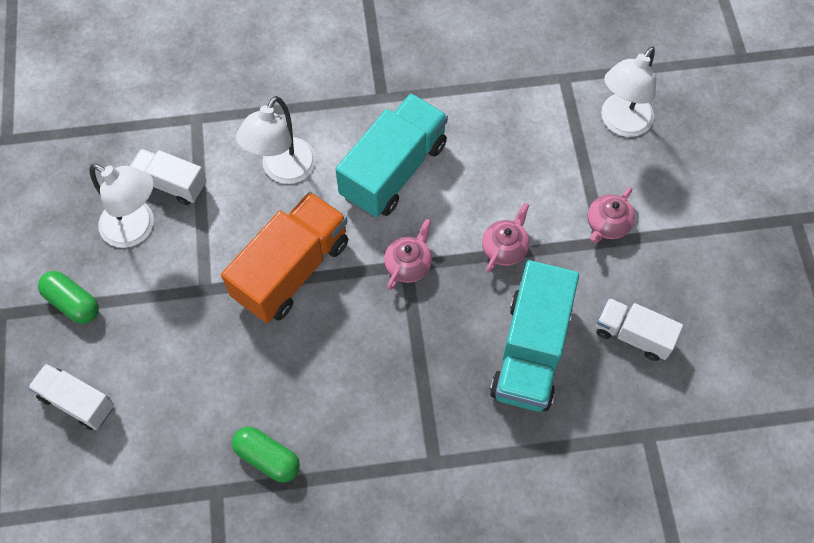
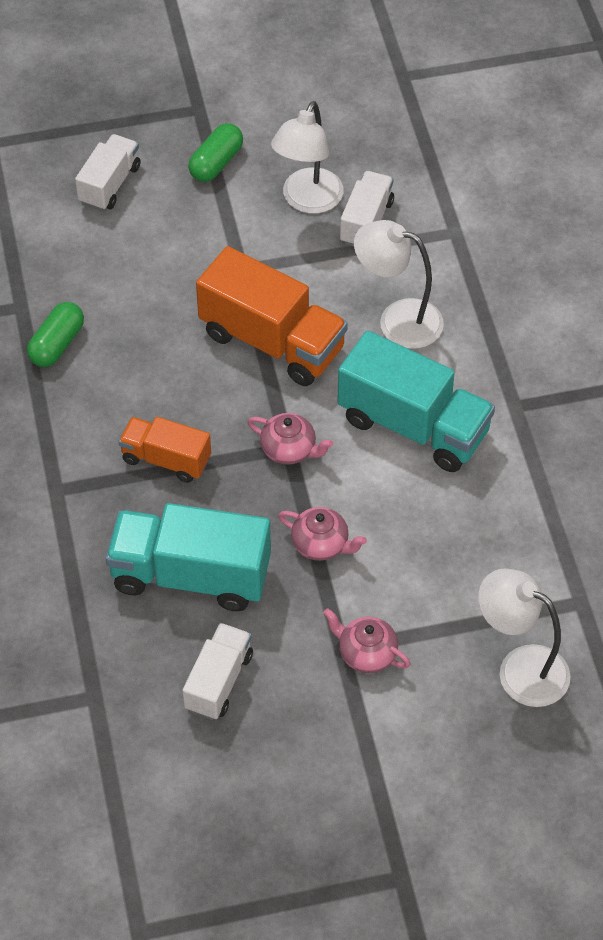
camera: 85 degrees right, 10 degrees down
(409, 365) = (166, 459): none -> orange truck

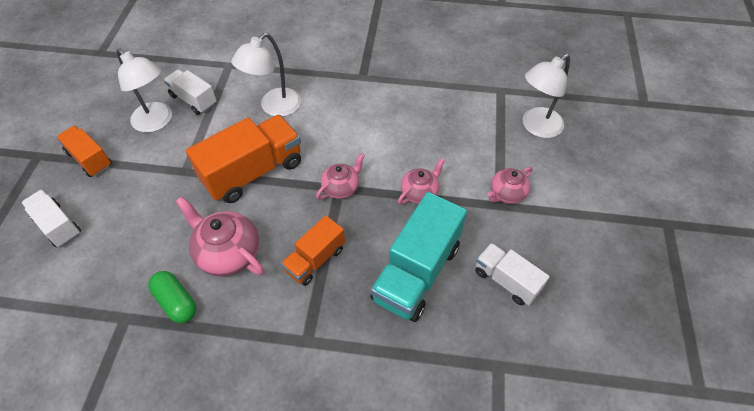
camera: 70 degrees left, 0 degrees up
(139, 366) = (228, 253): none -> pink teapot
(216, 163) = (90, 159): green capsule -> orange truck
(413, 426) = (353, 123): turquoise truck -> none

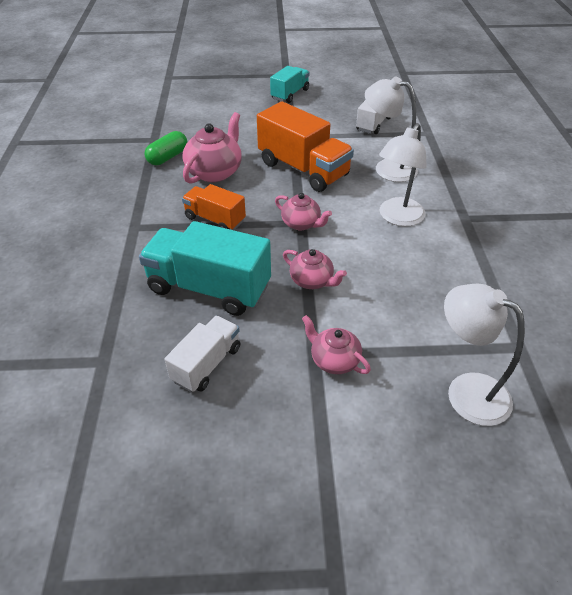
camera: 80 degrees right, 10 degrees down
(58, 225) = (227, 97): white truck -> none
(90, 159) = (290, 94): orange truck -> turquoise truck
(157, 122) = (339, 113): white lamp -> white lamp (397, 218)

